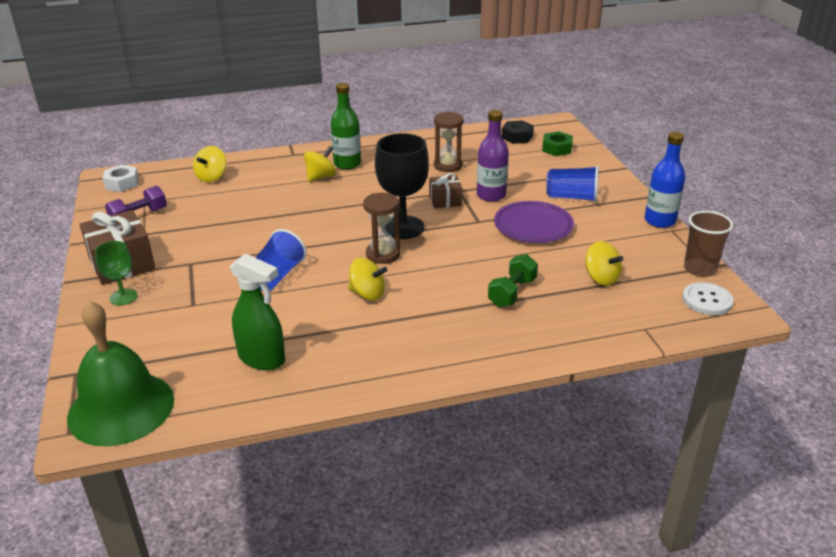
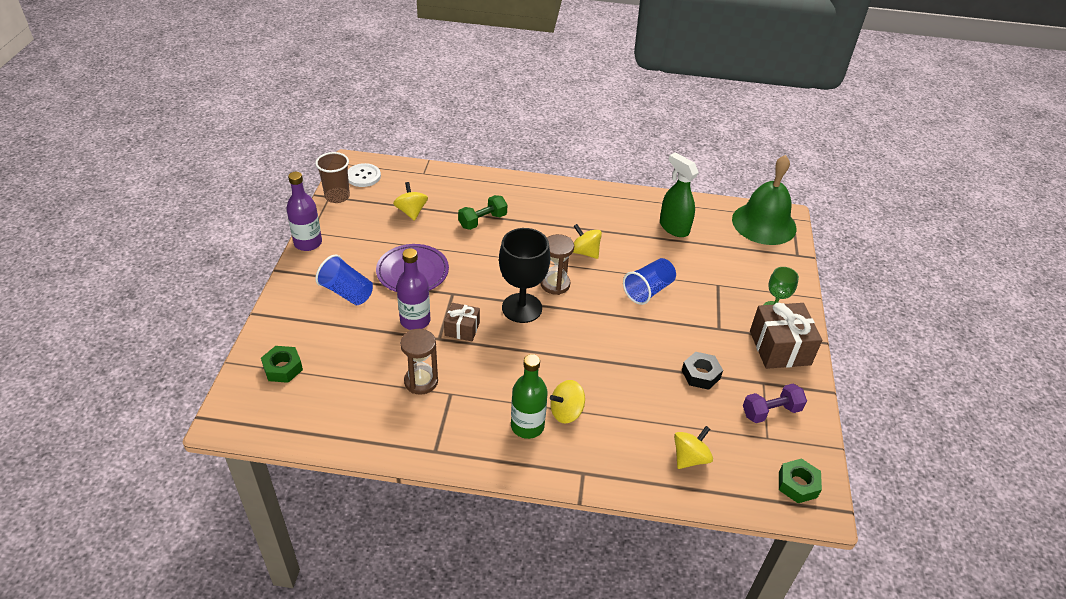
camera: 160 degrees left, 10 degrees up
(122, 183) = (797, 484): white nut -> green nut
(517, 137) = (302, 407): black nut -> black nut (700, 374)
(660, 221) = (308, 243): blue bottle -> purple bottle

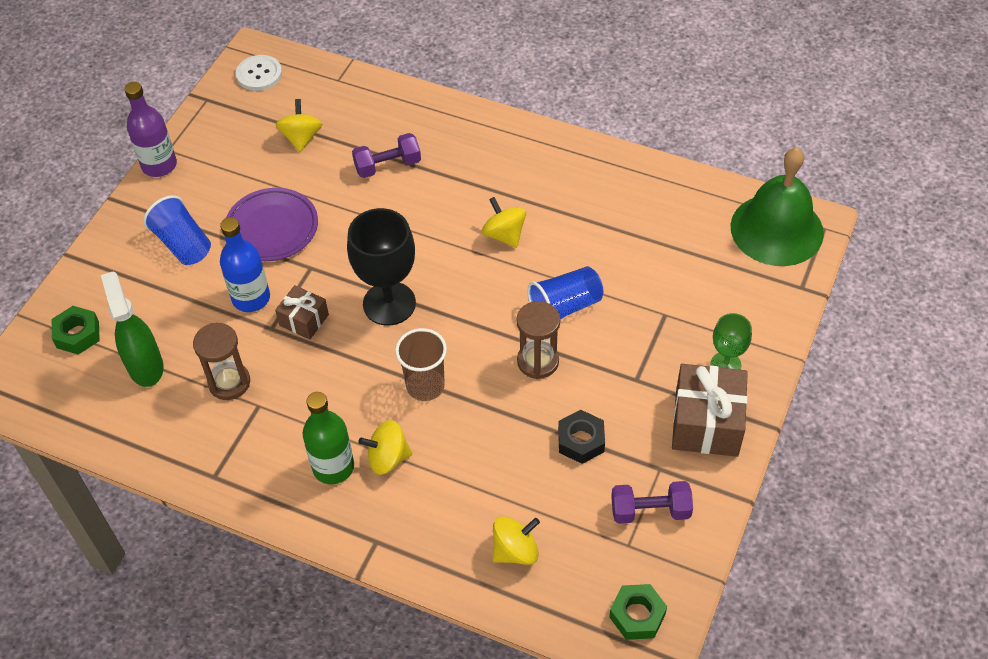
camera: 20 degrees right, 10 degrees up
(337, 196) = (216, 101): brown cup -> brown cup (425, 386)
(415, 321) = (251, 298): purple bottle -> blue bottle
(482, 221) = (388, 166): green dumbbell -> purple dumbbell
(555, 284) = (445, 276): brown hourglass -> brown hourglass (538, 361)
(673, 227) = (643, 216): green spray bottle -> green spray bottle (145, 366)

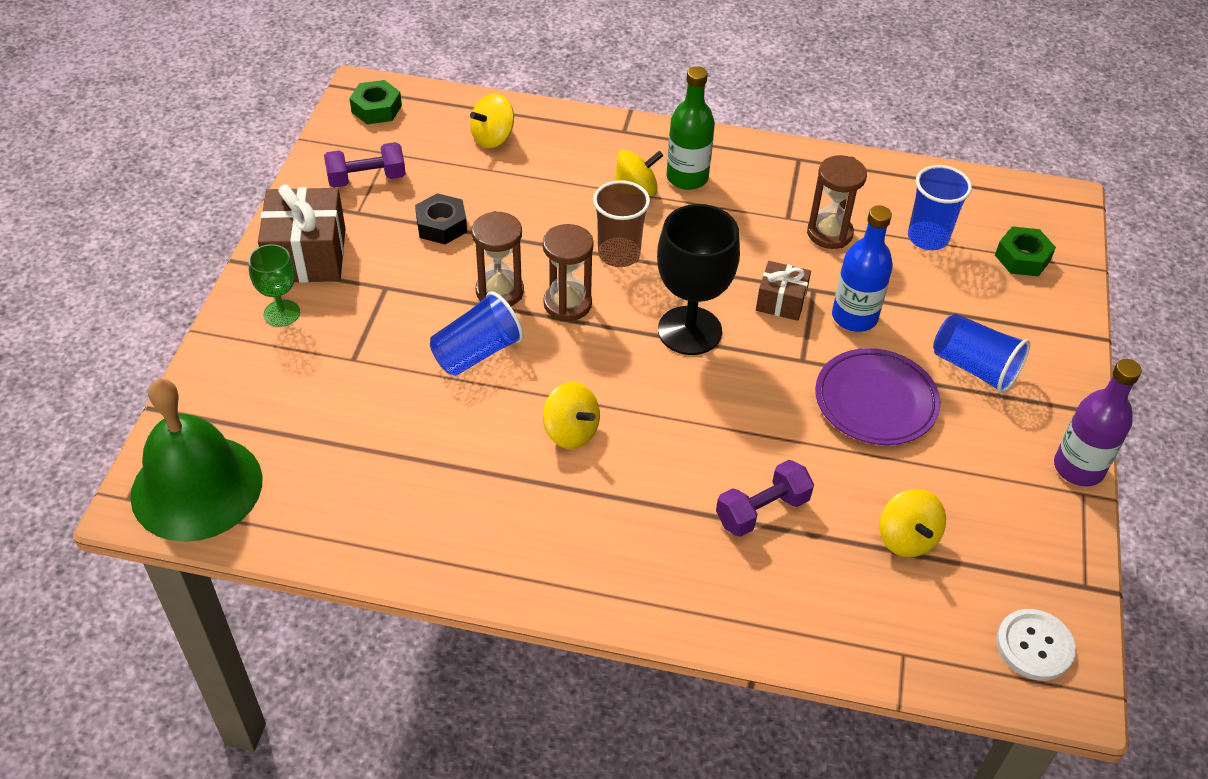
camera: 165 degrees right, 5 degrees down
(145, 366) = (928, 238): green spray bottle -> blue cup
(482, 342) = (567, 304): none -> brown hourglass

